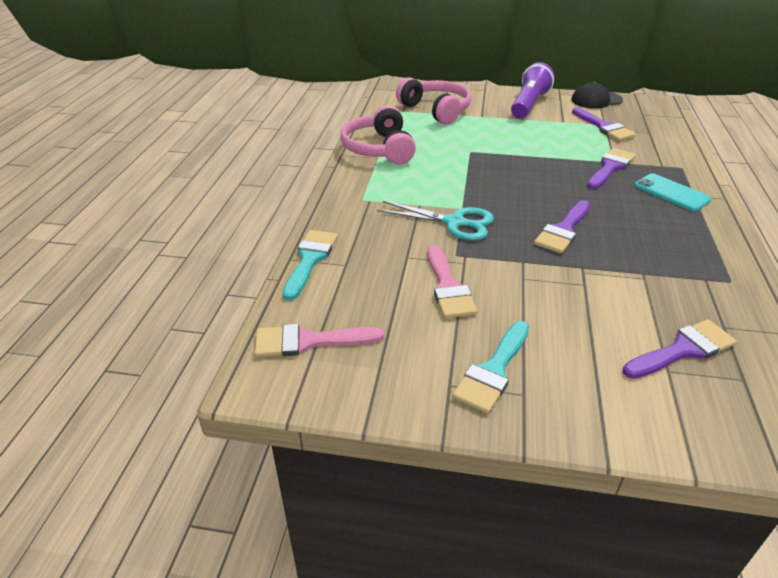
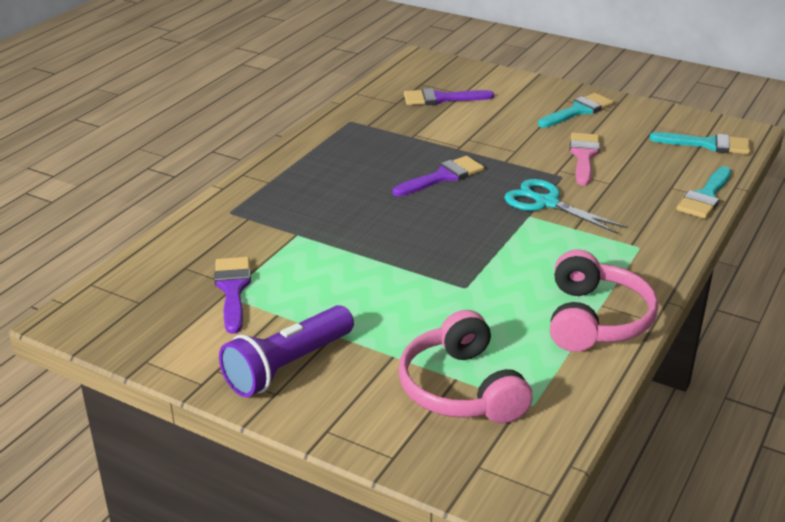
camera: 160 degrees left, 5 degrees down
(308, 341) = (708, 144): pink brush -> turquoise brush
(596, 100) = (163, 350): black cap -> none
(610, 167) = (311, 228): purple brush -> none
(671, 193) = (287, 188): turquoise phone -> none

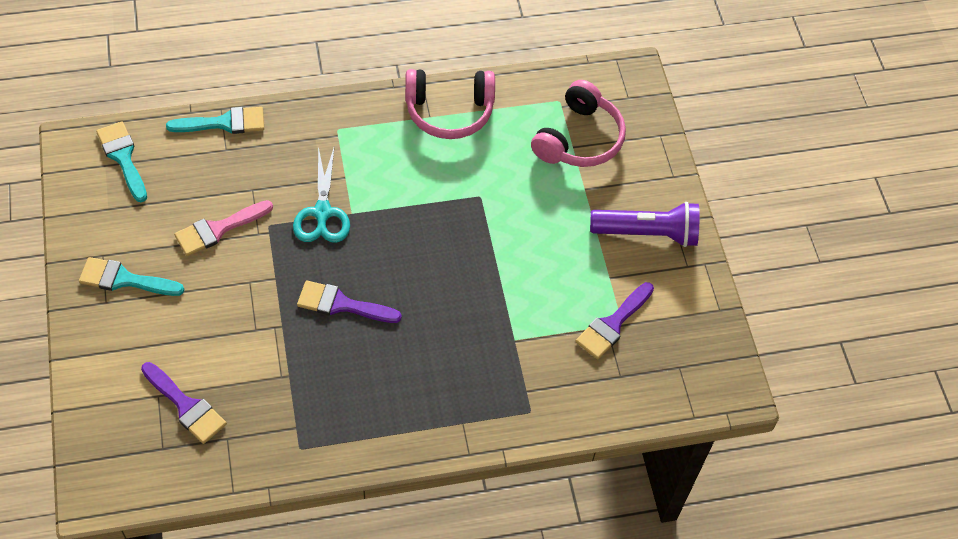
camera: 135 degrees left, 25 degrees up
(595, 320) = (449, 112): pink headphones -> pink headphones turned 150 degrees counterclockwise

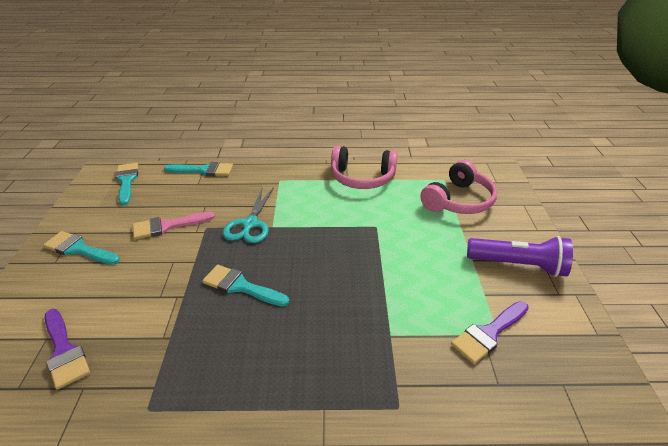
camera: 15 degrees right, 20 degrees down
(341, 304) = (240, 286): purple brush -> turquoise brush

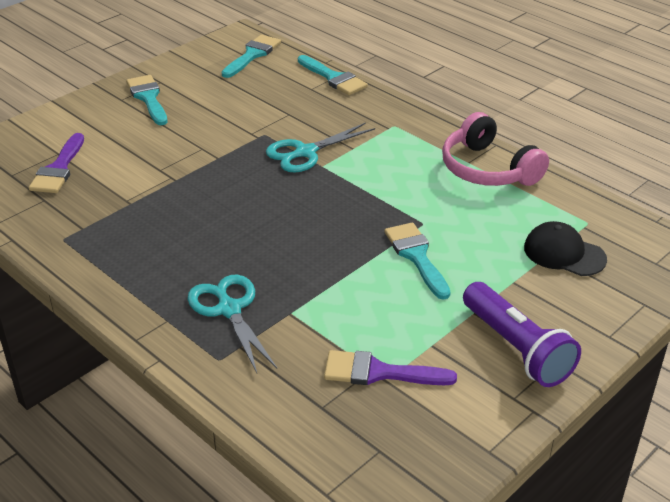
camera: 45 degrees right, 0 degrees up
(167, 226) = (235, 115): pink brush -> none
(240, 286) = (226, 199): turquoise brush -> turquoise brush (416, 256)
(352, 364) = (229, 309): none -> turquoise scissors
(458, 201) = (564, 253): pink headphones -> black cap

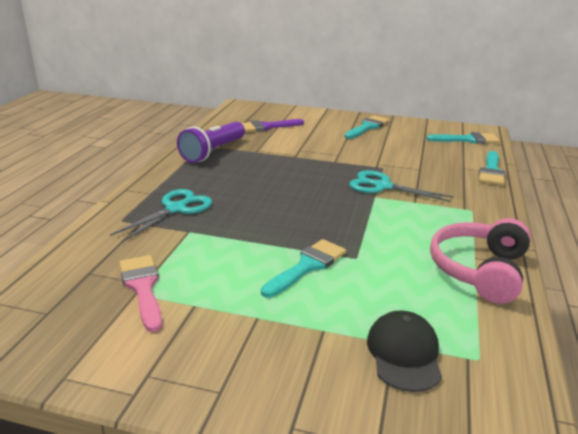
camera: 60 degrees right, 10 degrees down
(378, 372) = (142, 287): purple brush -> pink brush
(516, 348) = (222, 358): purple flashlight -> purple flashlight (213, 152)

